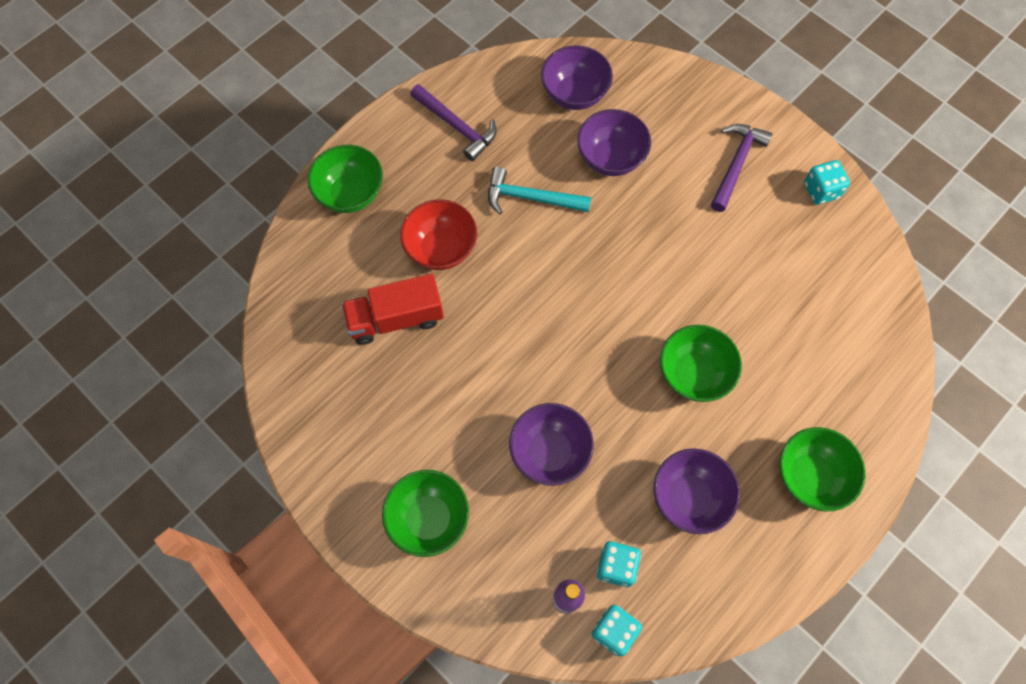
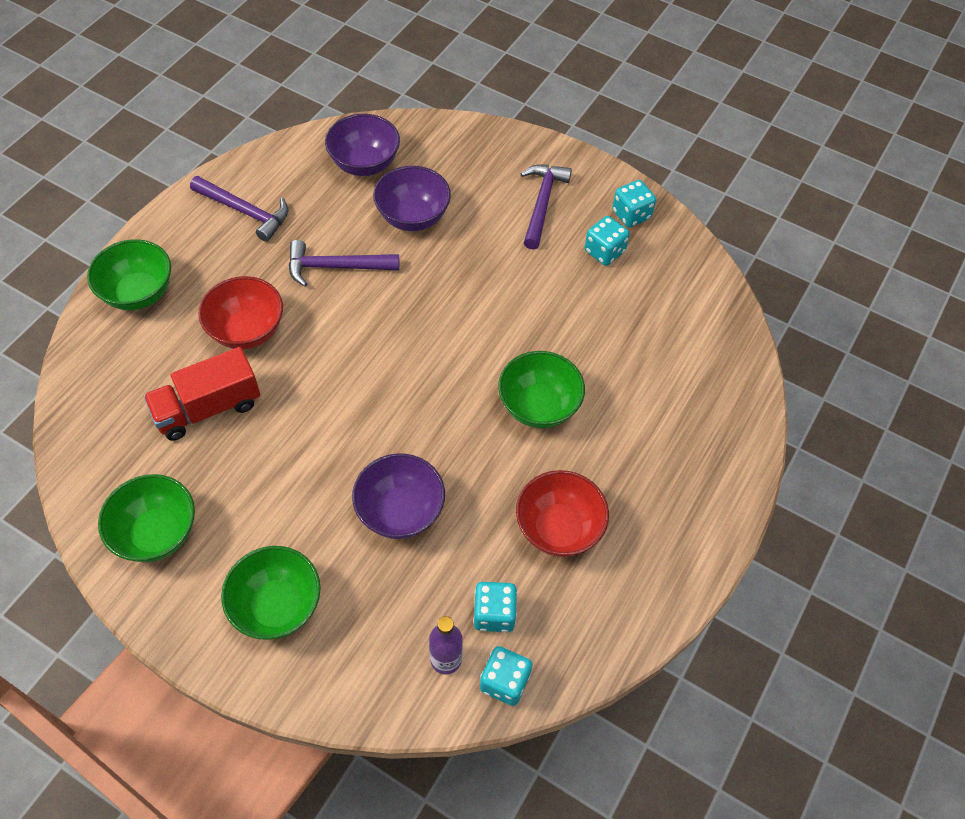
camera: 15 degrees left, 10 degrees down
(530, 198) = (336, 267): turquoise hammer -> purple hammer
(689, 497) = (558, 528): purple bowl -> red bowl
(787, 225) = (604, 251): none -> turquoise dice
(810, 476) = (679, 483): green bowl -> green bowl (157, 533)

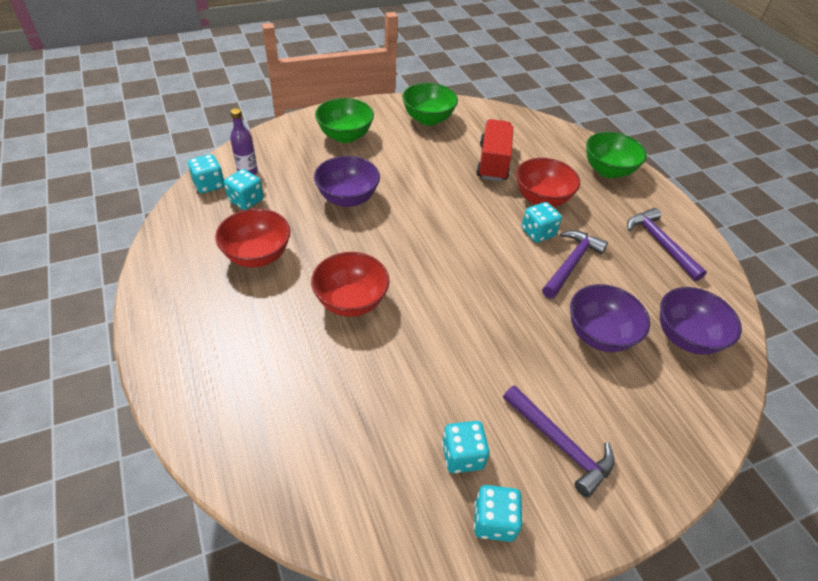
camera: 125 degrees right, 10 degrees down
(245, 212) = (660, 243): purple hammer -> purple hammer turned 90 degrees clockwise
(310, 310) = (537, 232): none -> turquoise dice
(538, 406) = (351, 301): green bowl -> red bowl

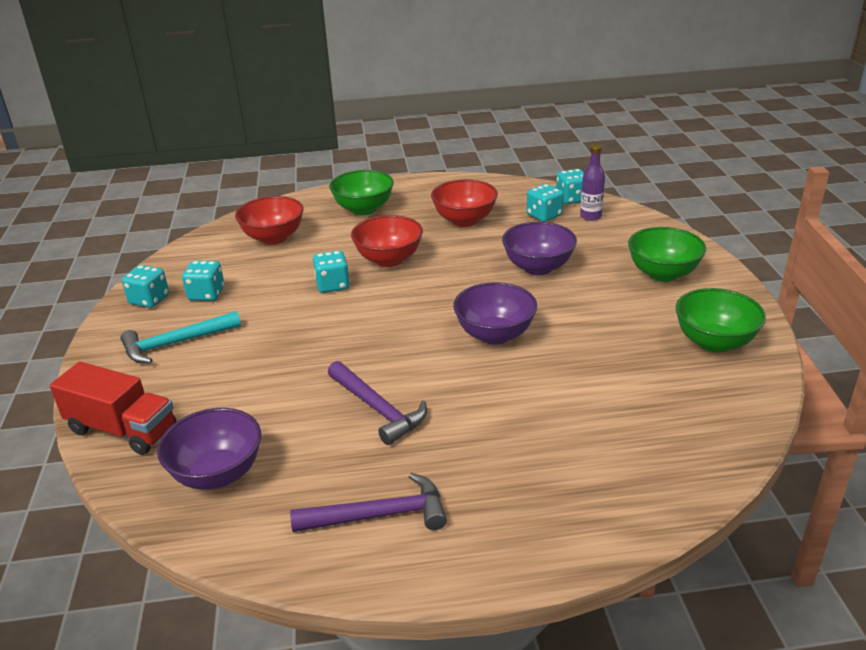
camera: 110 degrees right, 15 degrees down
(493, 162) = (602, 385): red truck -> red truck (122, 429)
(537, 232) = (442, 394): turquoise dice -> turquoise dice (332, 285)
(541, 199) = (509, 414): red bowl -> red bowl (273, 238)
(560, 444) = (175, 343): purple hammer -> turquoise hammer
(599, 335) = (265, 401): purple bowl -> purple bowl (495, 335)
(607, 171) = (571, 514): green bowl -> green bowl (363, 209)

